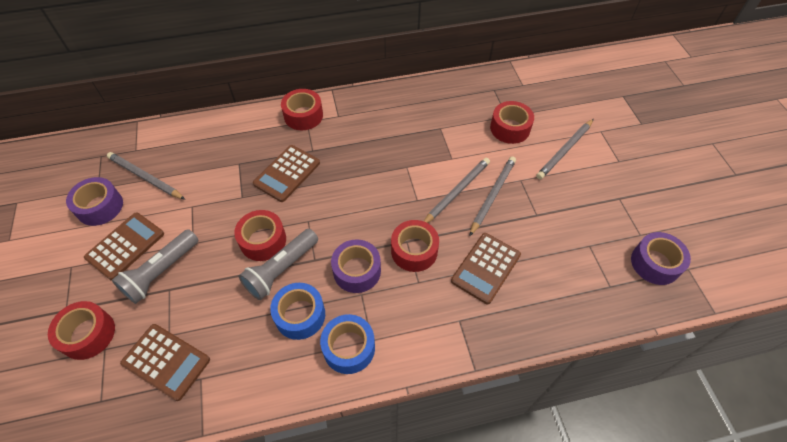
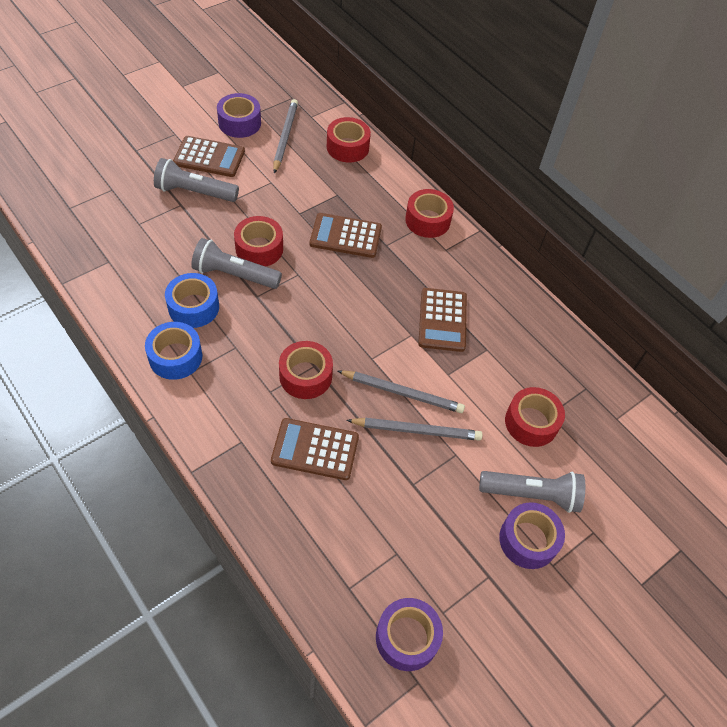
camera: 60 degrees right, 0 degrees up
(88, 334) = (120, 173): red tape -> red tape (347, 147)
(166, 361) = (115, 232): brown calculator -> brown calculator (442, 320)
(357, 271) = (259, 334): purple tape -> purple tape (528, 540)
(565, 150) = (532, 494): grey pencil -> grey flashlight

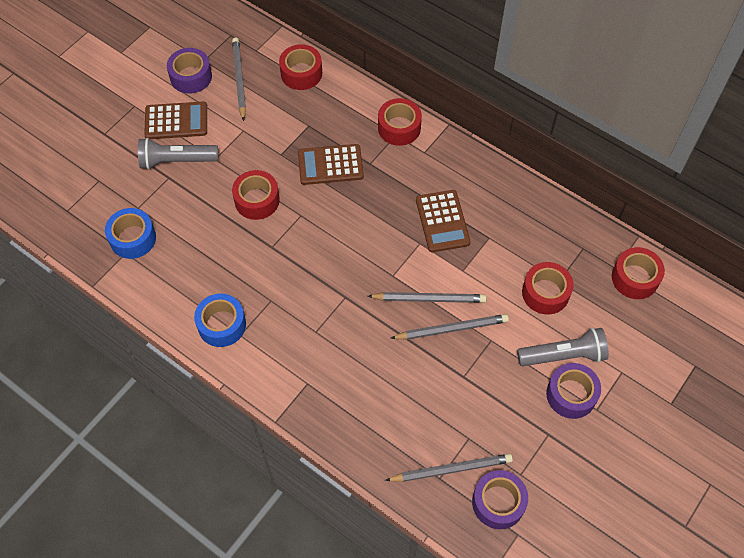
camera: 10 degrees left, 5 degrees up
(193, 307) = (219, 274): blue tape -> blue tape (133, 238)
(234, 275) = (244, 232): grey flashlight -> none
(305, 376) = (341, 308): red tape -> red tape (635, 278)
(315, 449) = (372, 371): brown calculator -> none
(365, 582) = (451, 469): none -> grey pencil

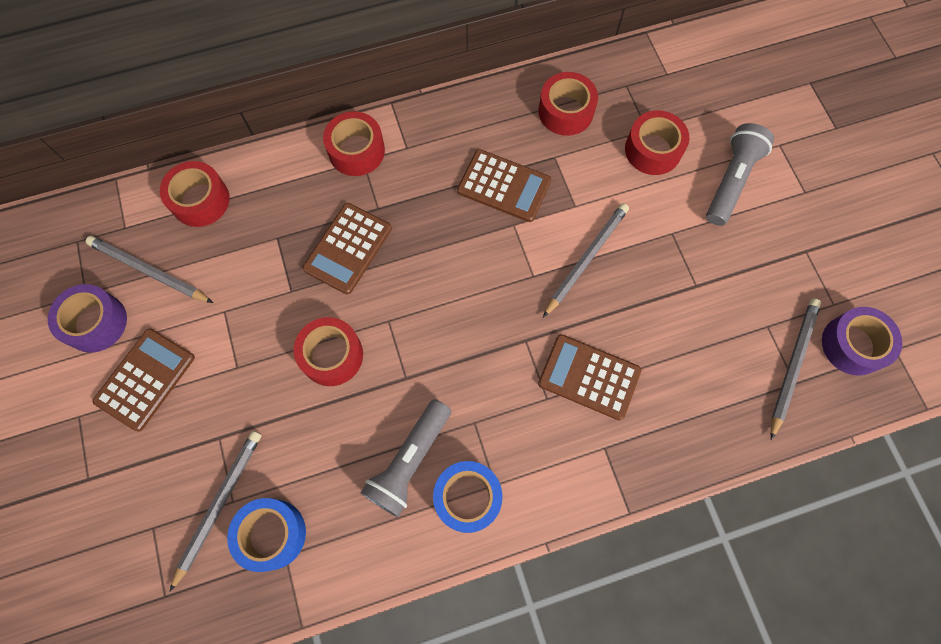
camera: 55 degrees left, 10 degrees up
(176, 161) = (203, 414): grey flashlight -> grey flashlight (409, 461)
(348, 347) = (589, 377): none -> brown calculator
(451, 328) = (635, 260): grey pencil -> grey pencil (218, 505)
(571, 395) = (777, 203): purple tape -> none
(635, 278) = (689, 66): red tape -> red tape (565, 111)

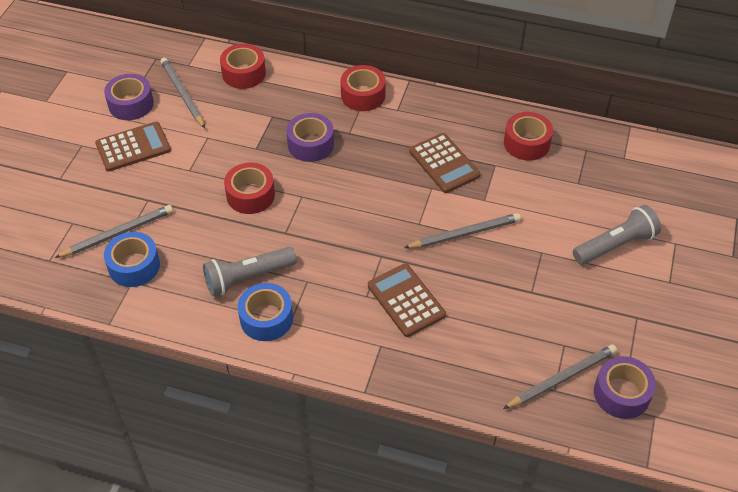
camera: 35 degrees right, 20 degrees down
(348, 248) = (310, 144): brown calculator -> purple tape
(653, 150) = (571, 197): red tape -> none

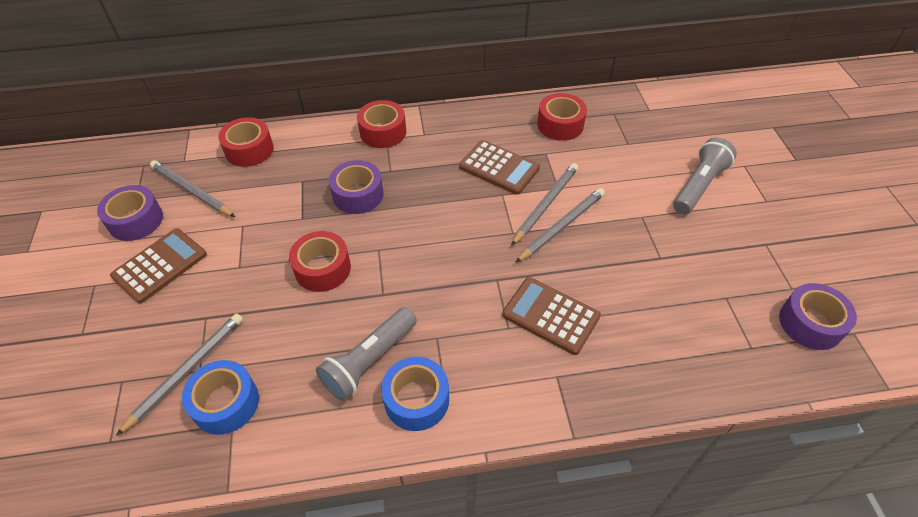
camera: 25 degrees left, 0 degrees up
(561, 378) = (748, 332): grey pencil -> grey pencil (545, 204)

